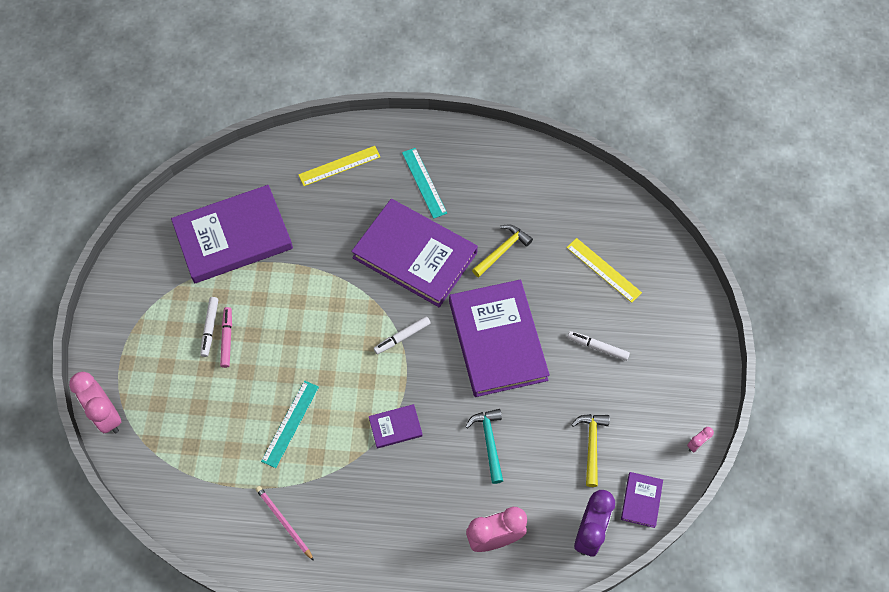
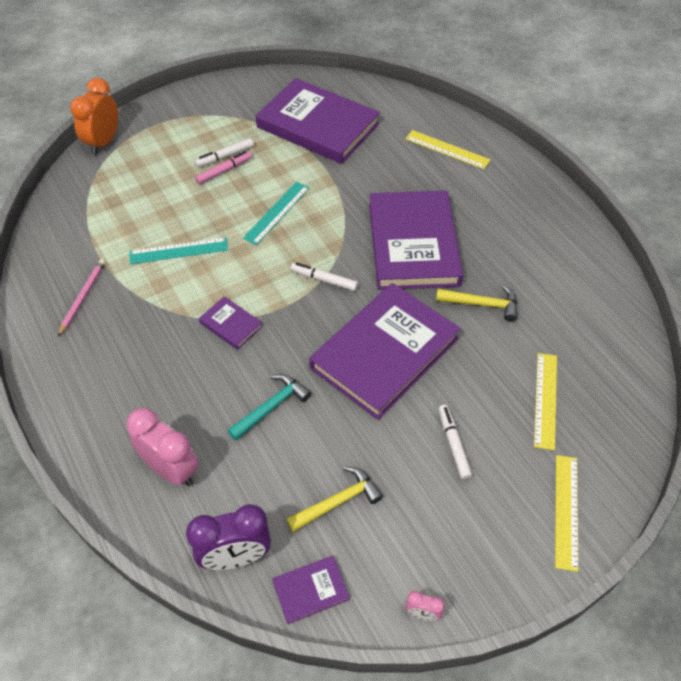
camera: 55 degrees right, 10 degrees down
(107, 416) = (103, 142): pink clock -> orange clock
(424, 182) = (491, 210): turquoise ruler -> turquoise ruler (277, 213)
(685, 317) = (566, 511): none -> yellow ruler

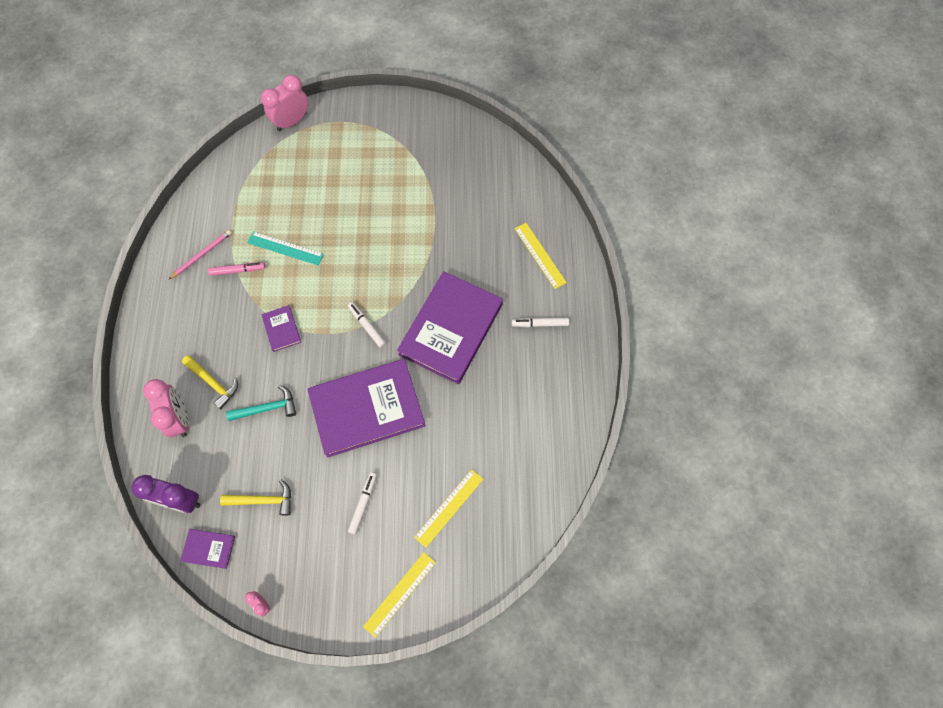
camera: 30 degrees right, 15 degrees up
(103, 142) = (292, 121): orange clock -> pink clock
(224, 171) = (360, 192): pink marker -> pink marker (238, 270)
(225, 156) = (369, 178): white marker -> white marker (540, 324)
(277, 213) = (372, 249): turquoise ruler -> none
(318, 125) = (456, 181): purple book -> none
(482, 304) = (463, 407): yellow hammer -> yellow hammer (213, 383)

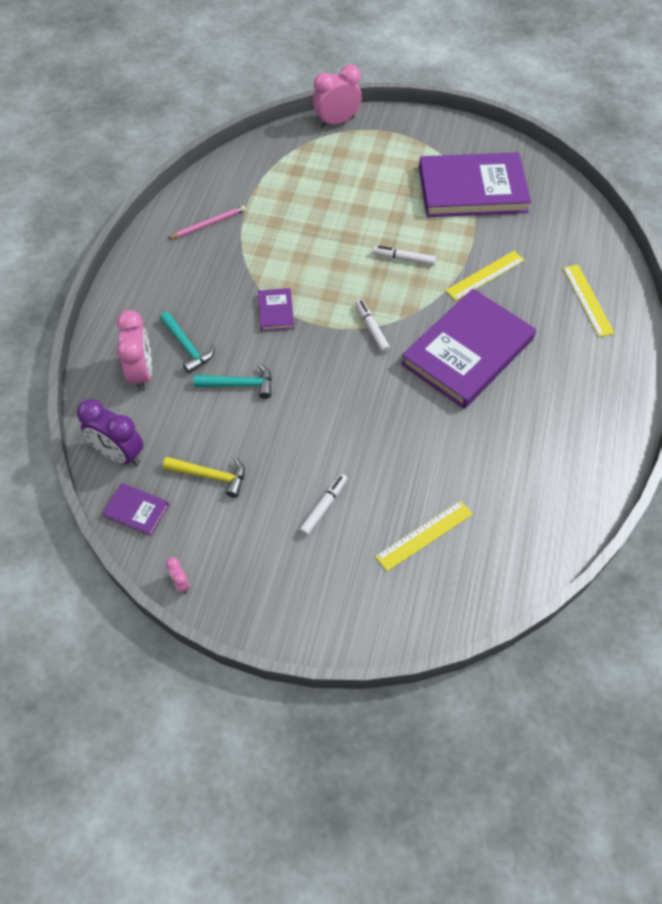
camera: 15 degrees right, 10 degrees down
(213, 383) = (187, 347): yellow hammer -> turquoise hammer
(238, 270) = (243, 246): pink marker -> none
(285, 248) = (300, 236): turquoise ruler -> none
(367, 409) = (352, 410): purple book -> purple book (472, 189)
(400, 594) = (344, 614): yellow ruler -> yellow ruler (485, 275)
(540, 324) = (574, 368): white marker -> white marker (404, 259)

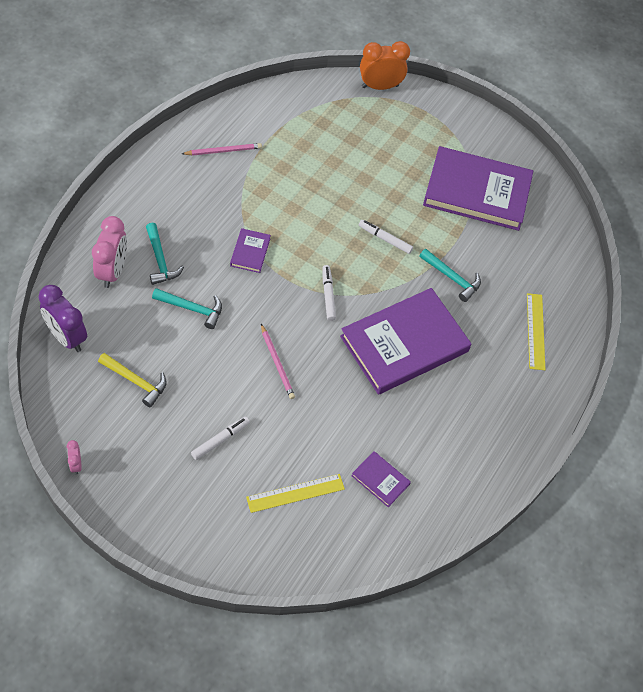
camera: 10 degrees right, 0 degrees up
(136, 510) = (63, 391): purple book -> purple book (380, 480)
(337, 122) = (380, 86): pink clock -> orange clock
(349, 410) = (277, 363): none -> pink pencil
(485, 275) = (452, 278): yellow ruler -> turquoise hammer

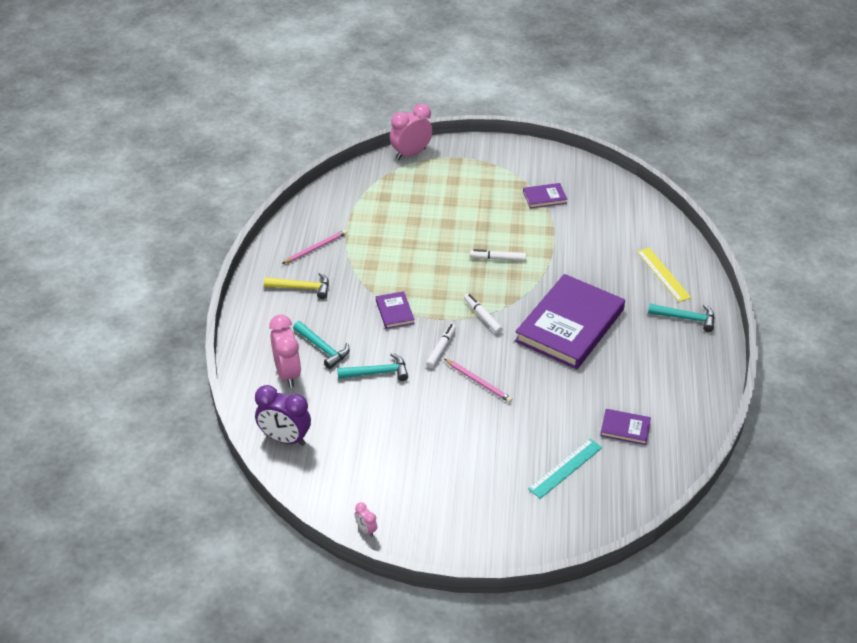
camera: 20 degrees left, 15 degrees down
(136, 381) = (370, 446): yellow hammer -> yellow hammer (302, 288)
(220, 440) = (474, 457): white marker -> white marker (441, 349)
(295, 493) = (565, 468): yellow ruler -> turquoise ruler
(380, 86) = (411, 154): orange clock -> pink clock
(452, 278) = (571, 264): turquoise hammer -> turquoise hammer (685, 318)
(477, 192) = (544, 197): purple book -> purple book, size x0.42

